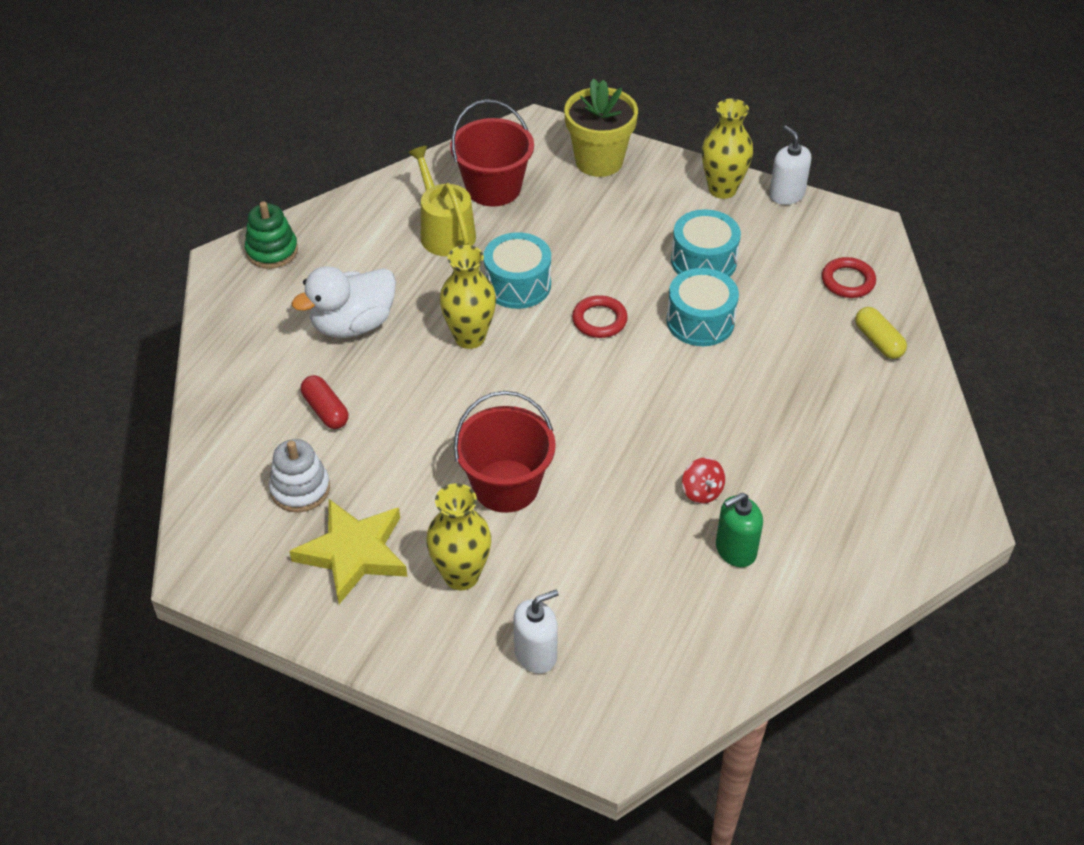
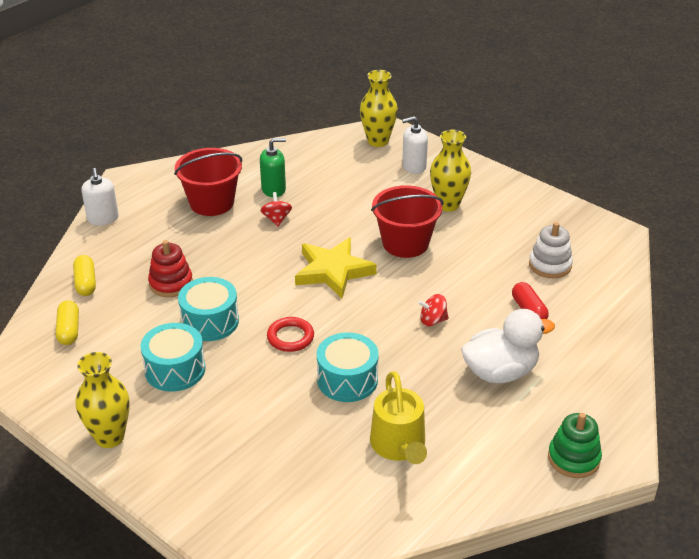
camera: 165 degrees left, 10 degrees down
(353, 553) = (515, 226): yellow star -> yellow star (333, 271)
(441, 373) = (432, 320): none -> red spinning top
(470, 337) = (402, 343): yellow vase -> yellow vase (378, 141)
(493, 188) = (335, 486): red bucket -> red bucket (212, 203)
(599, 161) = (212, 497): yellow flower pot -> none
(777, 361) = (171, 283): none -> red stacking toy
(786, 194) = (54, 419): white soap dispenser -> white soap dispenser (103, 218)
(848, 281) = (69, 330): red ring -> yellow capsule

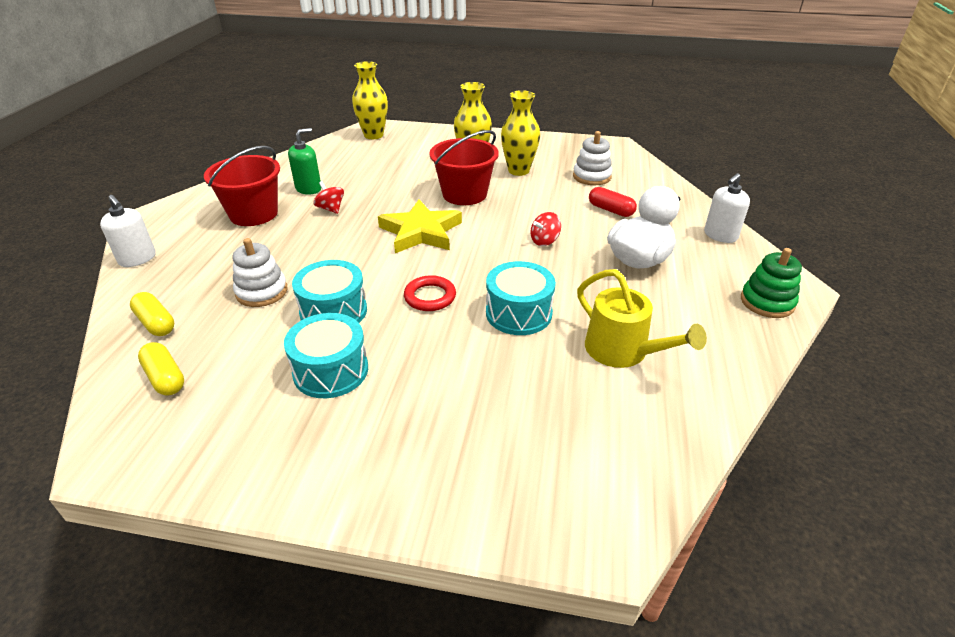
camera: 30 degrees left, 0 degrees up
(109, 437) = (304, 477): yellow vase -> yellow vase (518, 170)
(171, 283) = (262, 292): red stacking toy -> white stacking toy
(414, 166) = (420, 144): white soap dispenser -> white soap dispenser (720, 235)

